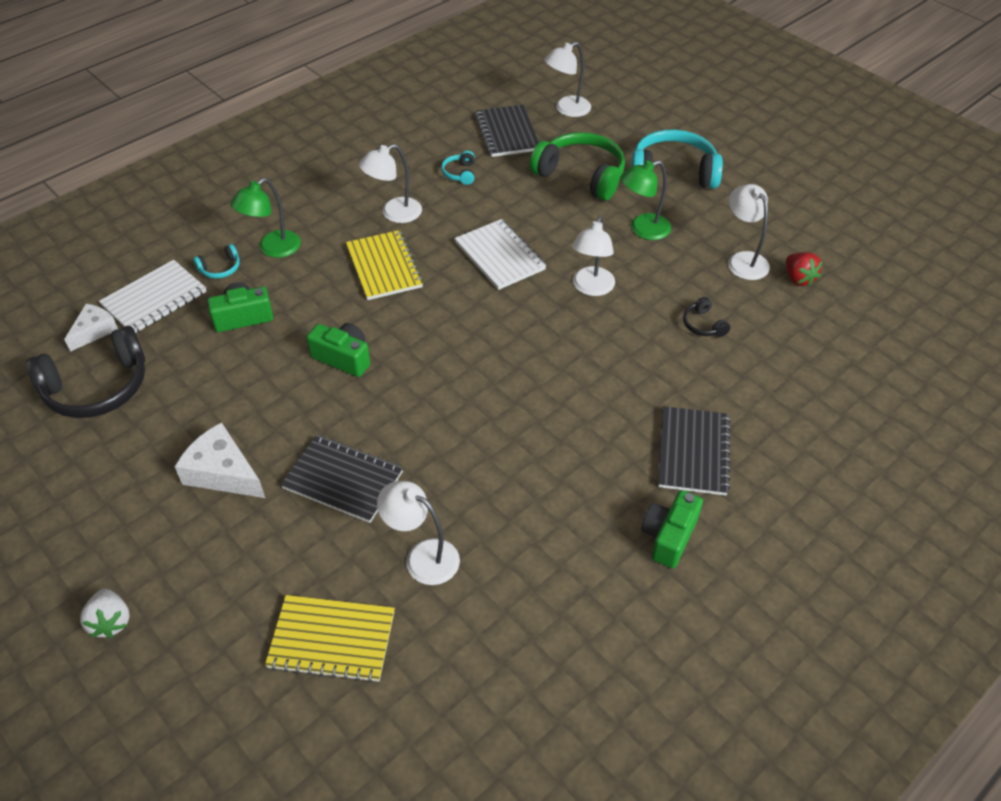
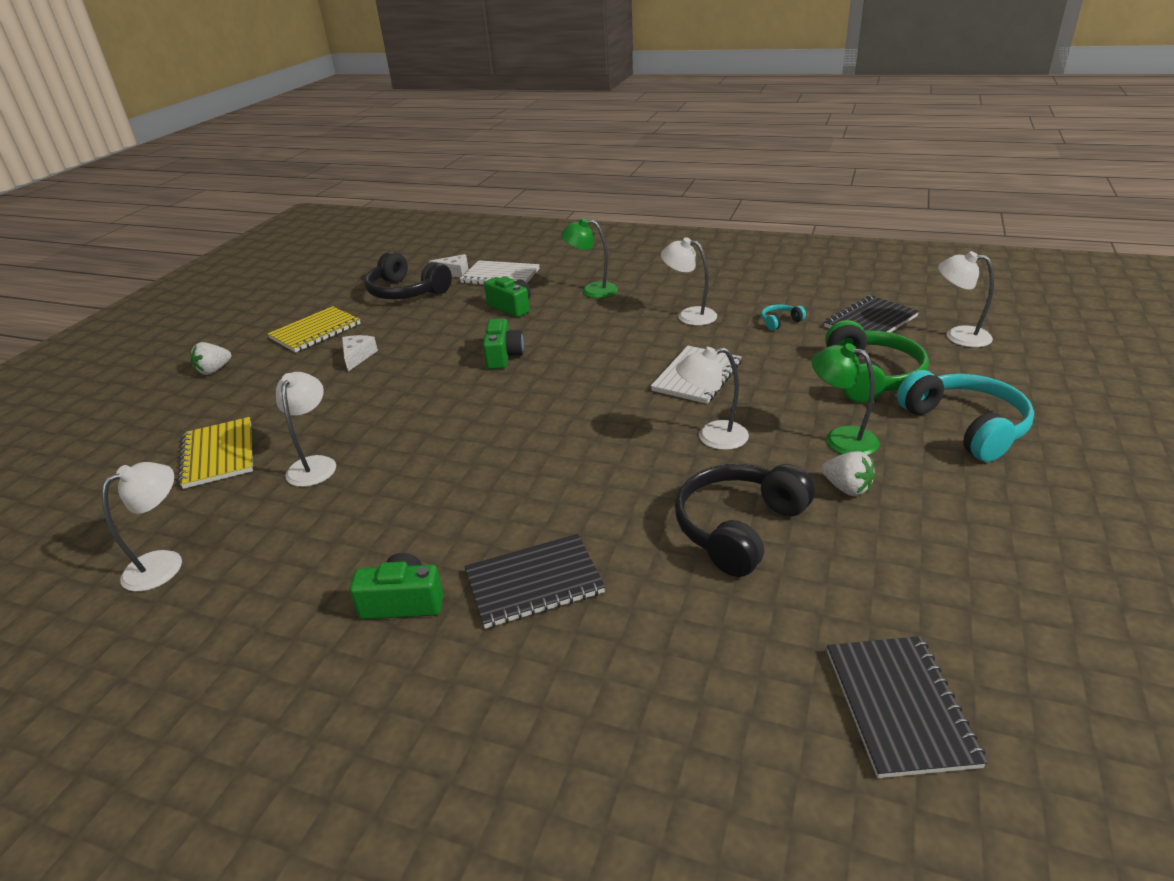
camera: 65 degrees right, 15 degrees down
(220, 268) = (551, 283): turquoise headphones -> none
(223, 472) = (357, 357): white cheese -> white cheese, size x0.65
(343, 480) = (376, 402): black notebook -> black notebook (899, 706)
(384, 267) = (621, 334): yellow notebook -> yellow notebook (315, 331)
(697, 257) = (847, 488): none -> white strawberry
(703, 325) = (739, 528): black headphones -> black headphones, size x2.27
(743, 260) = (887, 524): white lamp -> white lamp (164, 563)
(798, 278) = (914, 582): red strawberry -> none

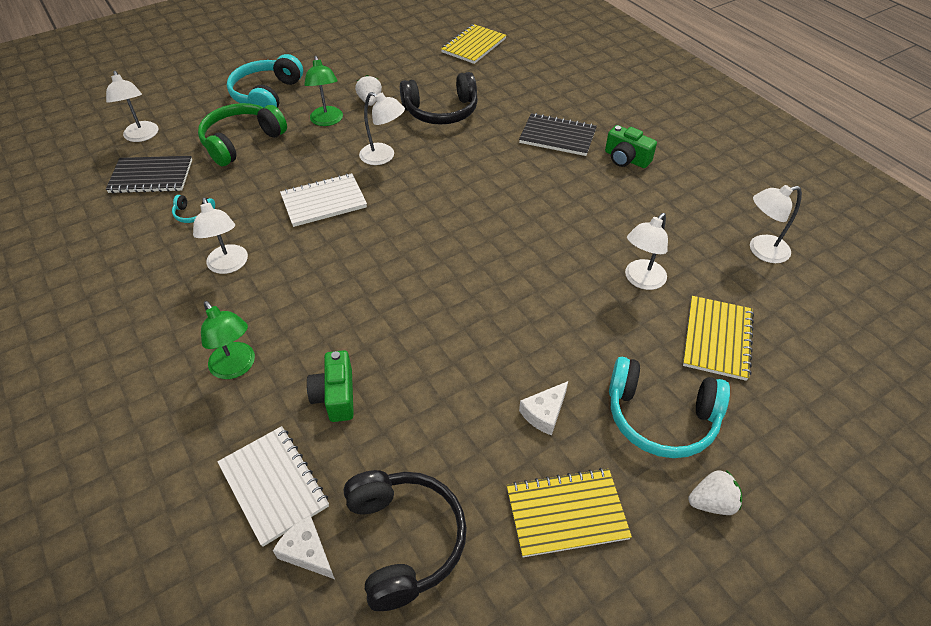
camera: 145 degrees left, 15 degrees up
(263, 389) = (660, 417): none -> turquoise headphones
(503, 356) = (418, 316): green camera -> none
(899, 706) = (473, 46): black notebook -> yellow notebook

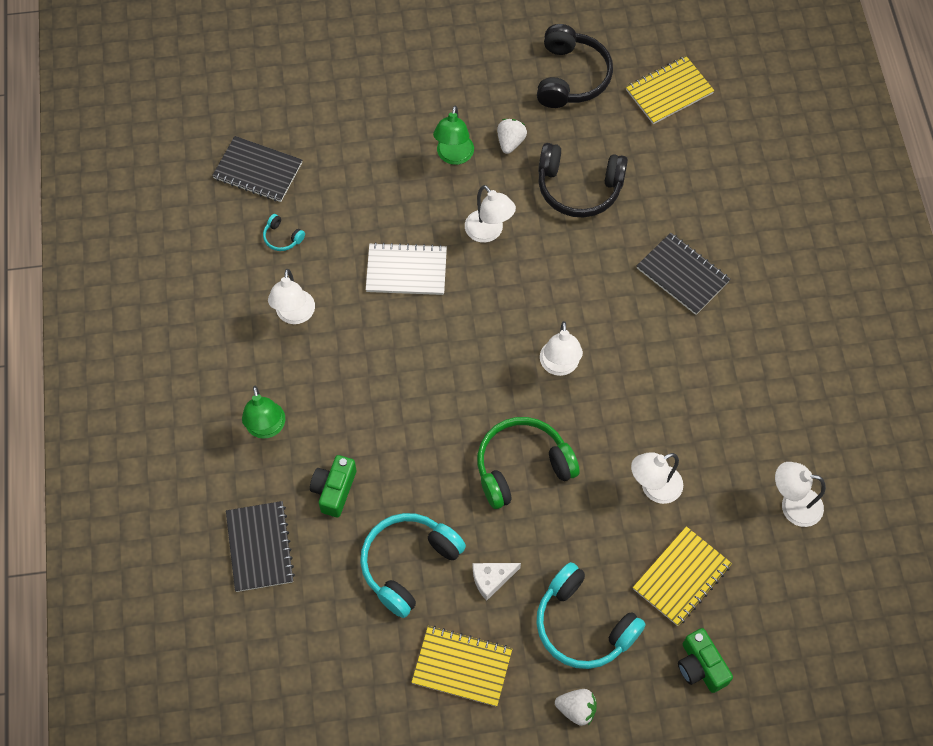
camera: 25 degrees right, 15 degrees up
(142, 136) = (264, 108): white lamp -> white lamp (559, 366)
(241, 142) = (357, 154): green headphones -> green headphones (522, 467)
(266, 95) = (406, 90): turquoise headphones -> turquoise headphones (408, 564)
(274, 485) = (260, 547): white notebook -> black notebook
(307, 552) = (265, 609): white cheese -> none
(405, 540) = (336, 632): black headphones -> black headphones (571, 77)
(626, 159) = (736, 335): green camera -> green camera (700, 666)

